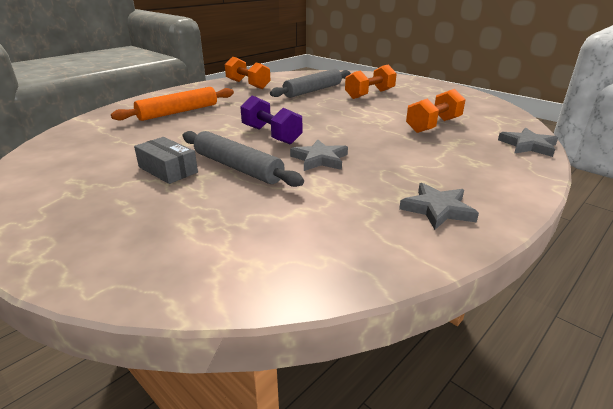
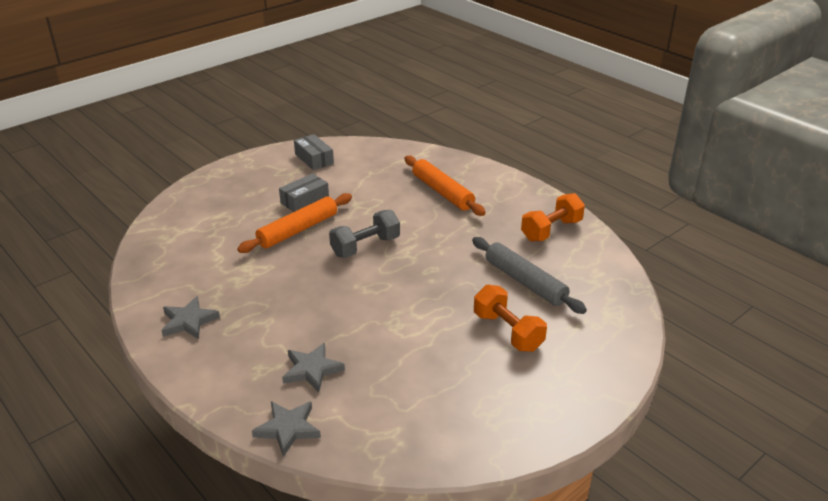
camera: 95 degrees right, 5 degrees up
(54, 173) = (314, 159): none -> grey box
(237, 167) = (298, 230): grey rolling pin -> orange rolling pin
(271, 135) = (365, 246): purple dumbbell -> grey dumbbell
(320, 159) = (300, 272): grey star -> grey star (312, 370)
(433, 125) = (370, 365): orange dumbbell -> none

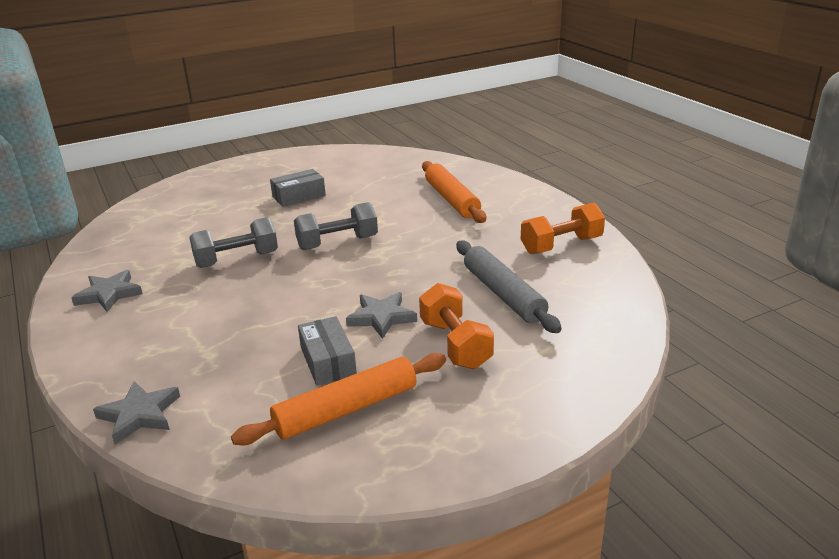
camera: 15 degrees right, 5 degrees down
(285, 273) = (237, 259): none -> grey dumbbell
(298, 230) = (275, 222): orange rolling pin -> orange rolling pin (346, 409)
(312, 370) = (205, 357): grey star -> grey star (381, 317)
(314, 159) = (331, 161): grey box -> grey box (328, 361)

